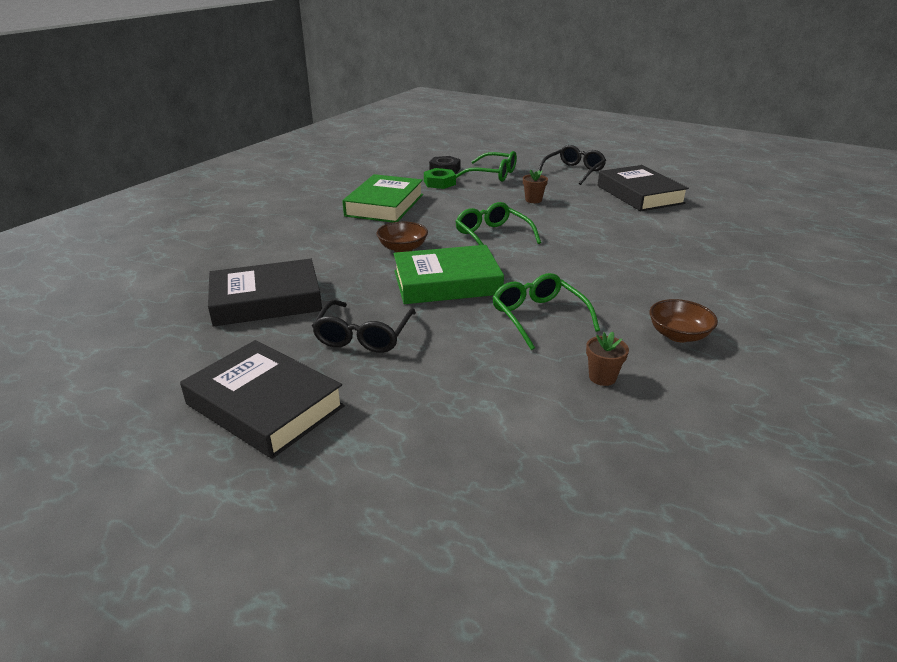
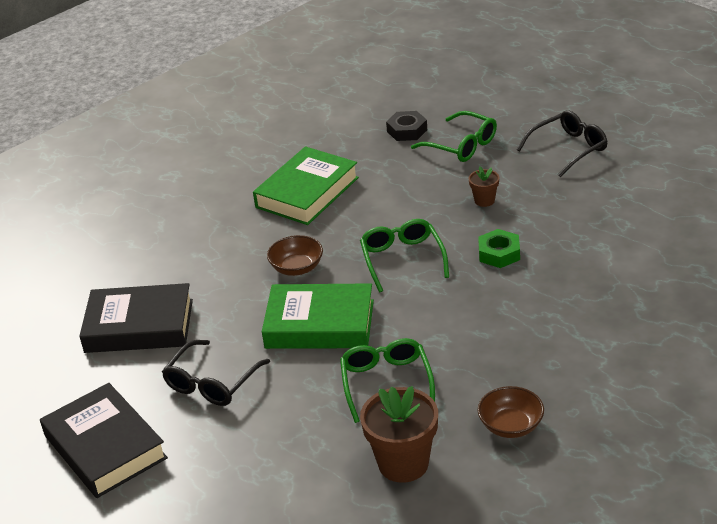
camera: 20 degrees right, 5 degrees up
(439, 183) = (388, 156): green nut -> green nut (499, 253)
(602, 377) = (403, 463): brown flower pot -> brown flower pot, size x1.98
(639, 194) = (624, 203): black book -> none

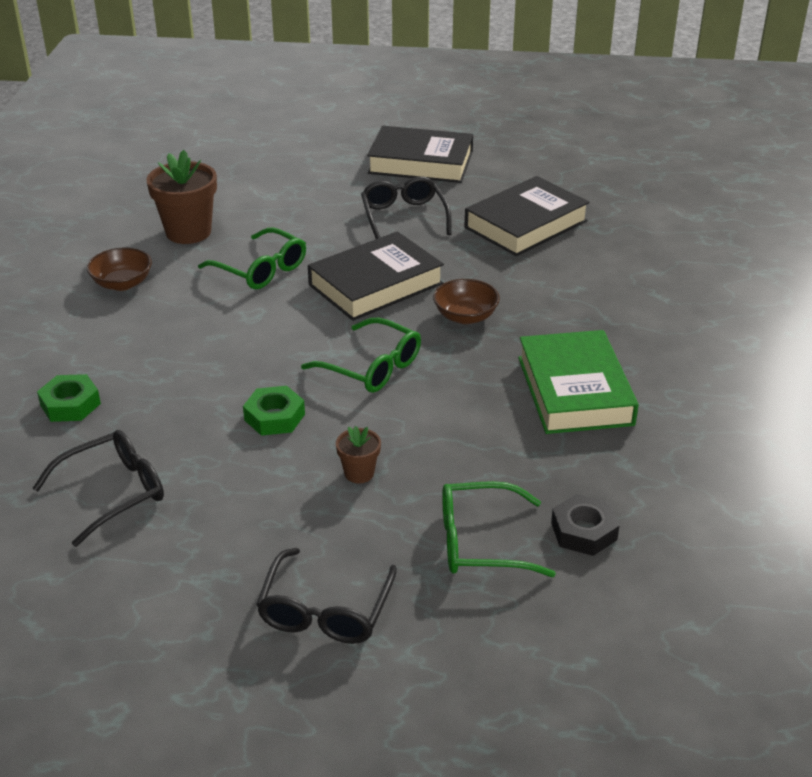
camera: 135 degrees right, 0 degrees up
(319, 324) = (375, 284): green book -> black book
(628, 323) = (70, 404): none -> green nut
(638, 249) = (112, 493): none -> black glasses

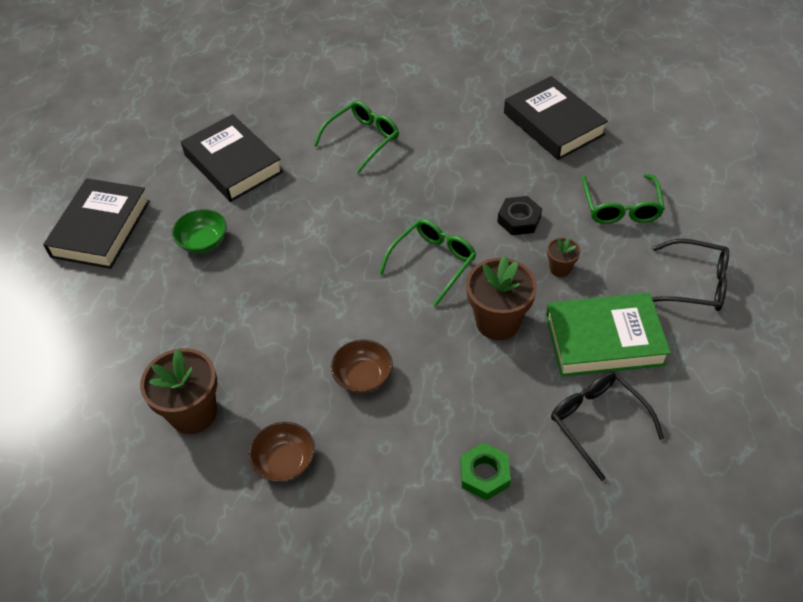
camera: 85 degrees left, 15 degrees up
(260, 269) = (276, 346): green glasses -> green glasses (362, 140)
(274, 417) = (497, 322): green nut -> brown flower pot
(375, 284) = (313, 261): black book -> black book (553, 124)
(404, 217) = (203, 242): black glasses -> green bowl
(465, 316) = (367, 206): brown bowl -> brown bowl (363, 377)
(575, 390) = (462, 153): green book -> green book (604, 340)
(584, 531) = (604, 160): black nut -> black nut (519, 219)

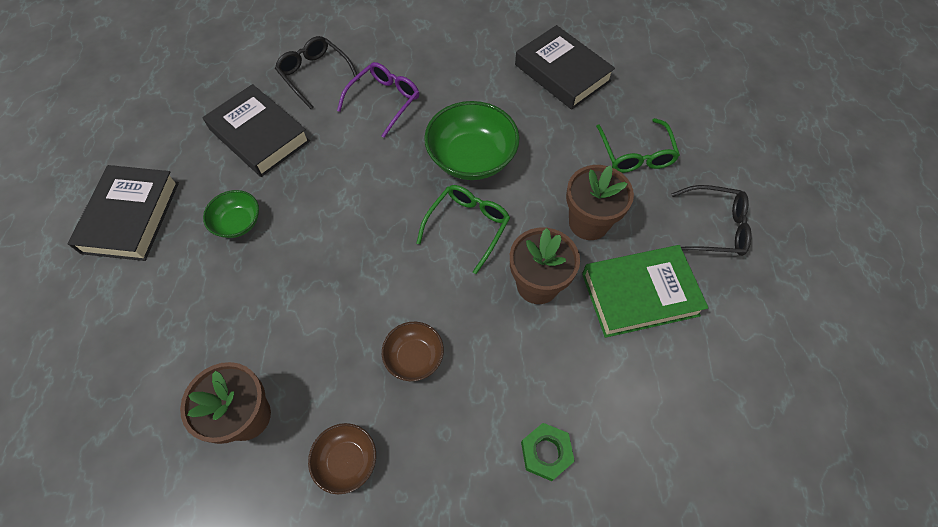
camera: 10 degrees left, 10 degrees up
(362, 140) = (384, 101): green glasses -> purple glasses
(445, 199) = (471, 158): none -> green bowl
(519, 219) = (543, 174): black nut -> none
(560, 268) = (588, 222): brown flower pot -> brown flower pot, size x1.98
(598, 422) = (646, 383): black glasses -> black glasses (315, 75)

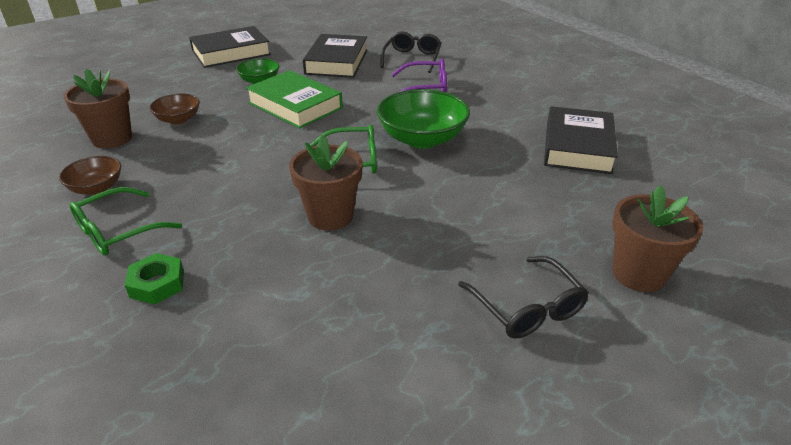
camera: 55 degrees right, 25 degrees down
(414, 357) = (206, 183): brown bowl -> brown bowl (178, 119)
(588, 222) = (429, 220): brown flower pot -> brown flower pot (638, 274)
(636, 154) = (548, 219): green glasses -> green glasses (118, 231)
(639, 294) = (381, 282): green book -> green book (295, 105)

